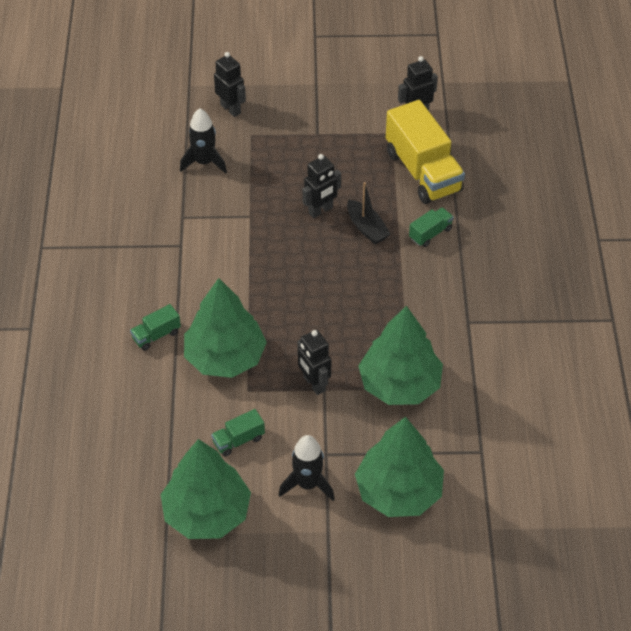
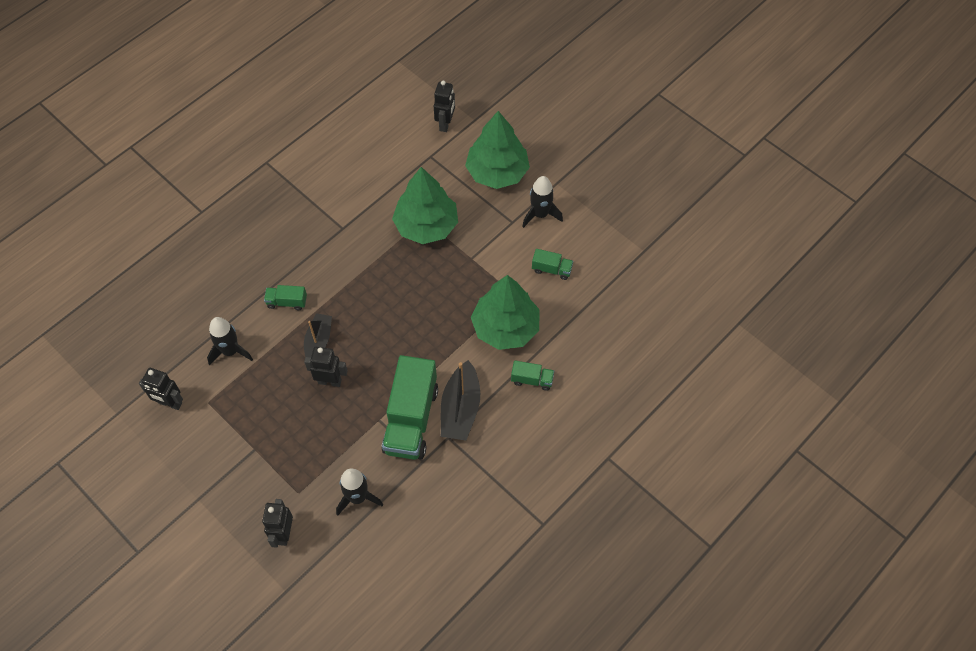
camera: 135 degrees left, 10 degrees up
(193, 270) = (460, 409): none -> black boat
(206, 513) = (611, 244): green tree -> none
(224, 234) = (411, 419): none -> green truck
(314, 384) = (473, 266): black robot -> black robot (445, 124)
(423, 172) = (230, 351): yellow truck -> black rocket

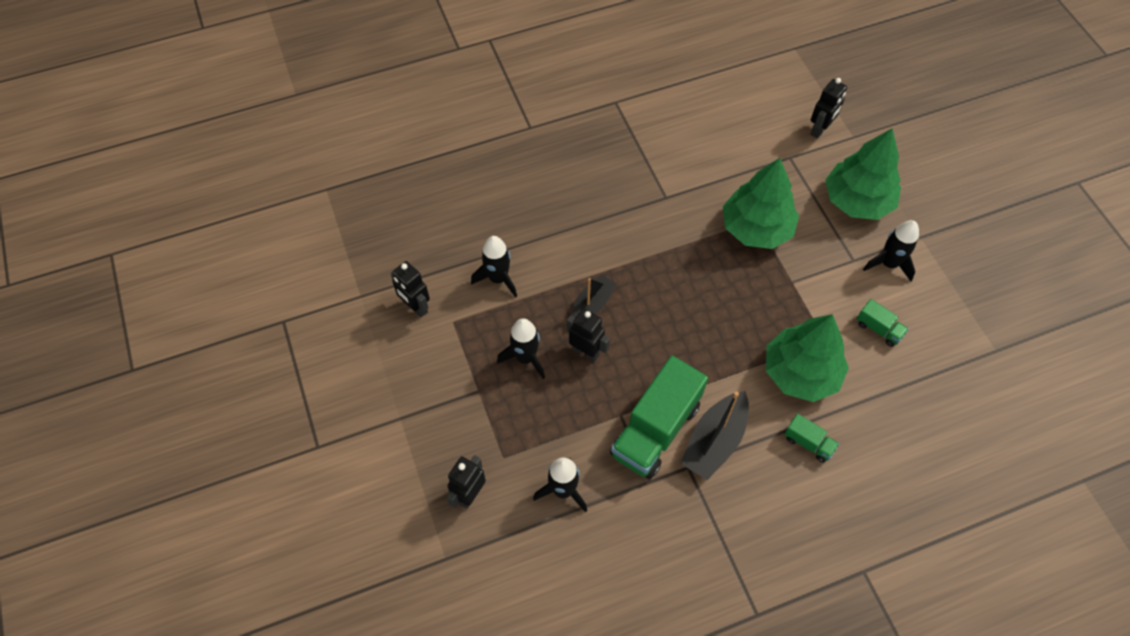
camera: 25 degrees right, 0 degrees up
(282, 406) = (525, 358): none -> black rocket
(287, 302) = (576, 251): green truck -> none

